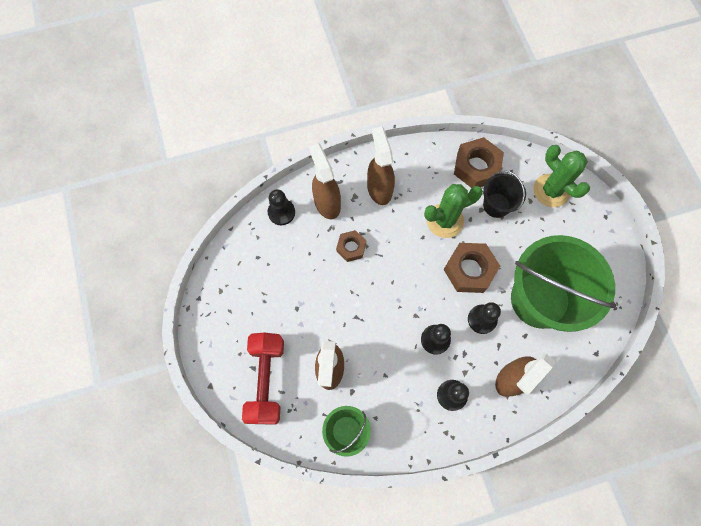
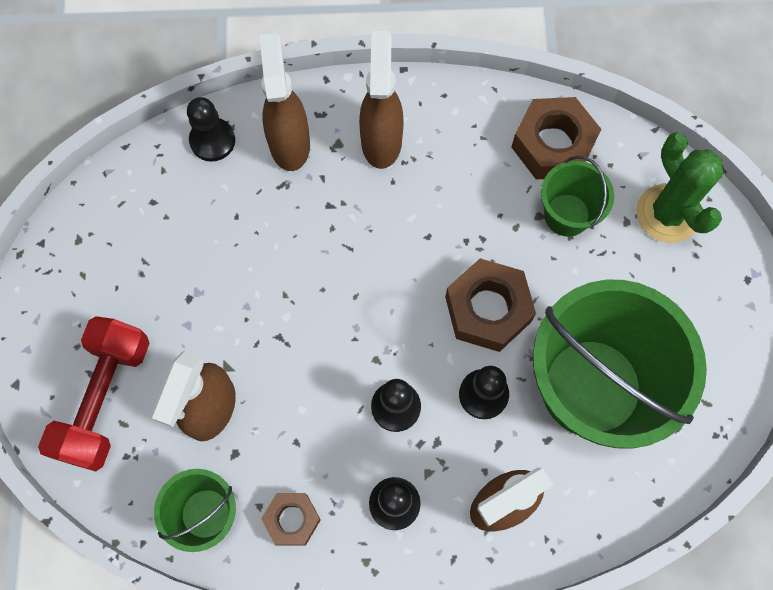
camera: 15 degrees right, 0 degrees up
(351, 247) = (306, 224): brown nut -> brown nut (292, 519)
(445, 221) = (472, 219): green cactus -> none
(496, 205) = (567, 215): black bucket -> green bucket

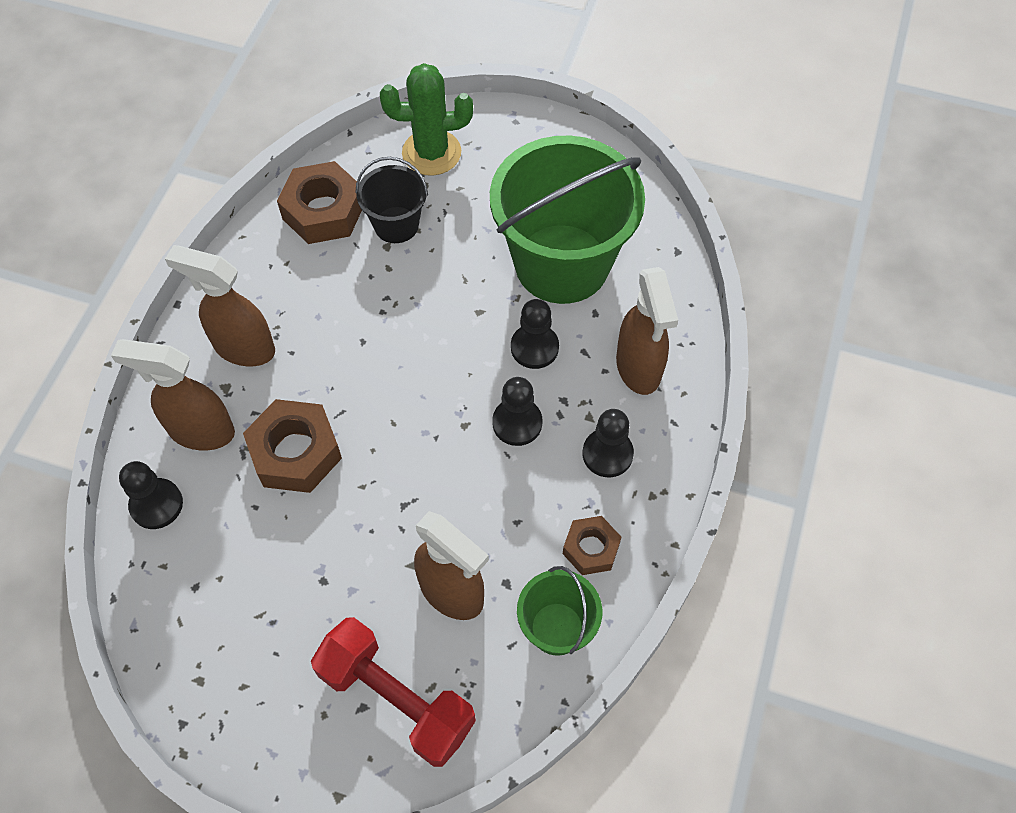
camera: 70 degrees left, 10 degrees down
(488, 309) = (457, 316): brown nut -> brown nut (296, 452)
(567, 215) = (396, 225): green bucket -> black bucket

